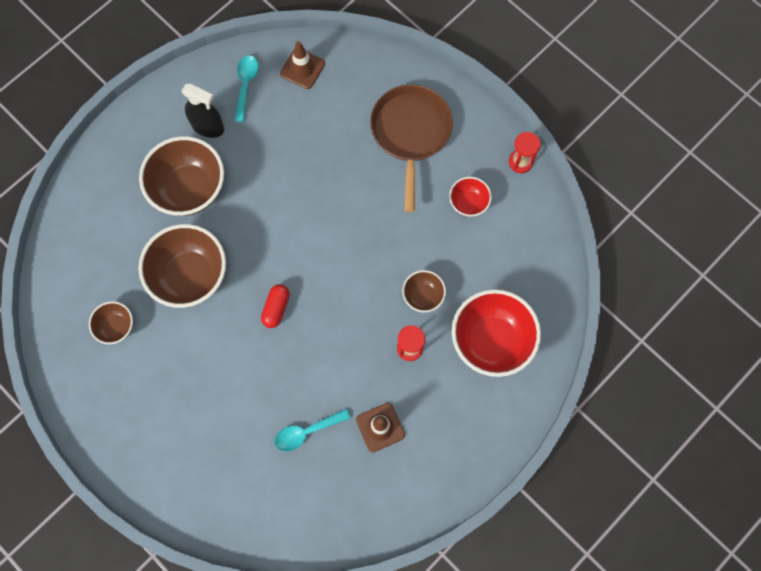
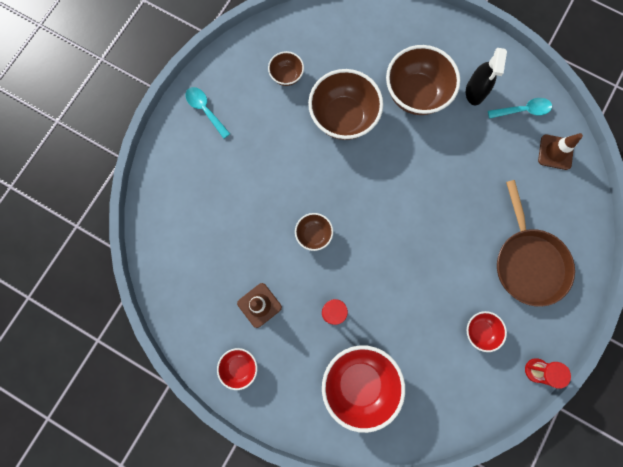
camera: 75 degrees right, 5 degrees up
(276, 308) = (336, 192): red capsule -> none
(306, 432) = (241, 246): turquoise spoon -> turquoise spoon (205, 110)
(410, 133) = (528, 262): brown pan -> brown pan turned 90 degrees clockwise
(423, 296) = (382, 312): brown bowl -> brown bowl (313, 234)
(442, 466) = (239, 367): none -> red bowl

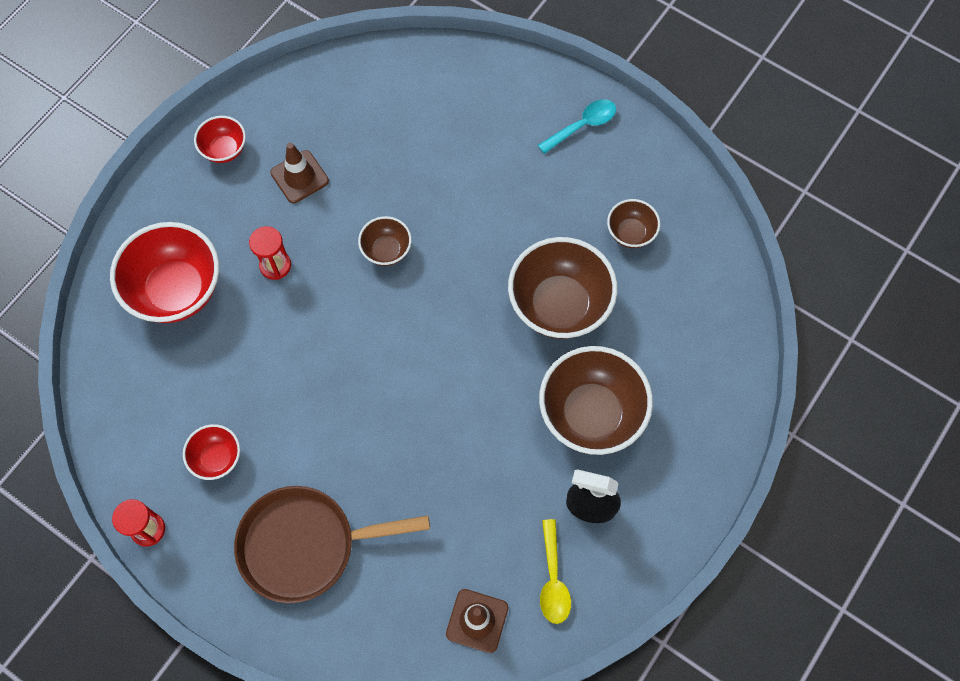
camera: 95 degrees right, 10 degrees down
(523, 110) = (553, 579): turquoise spoon -> yellow spoon

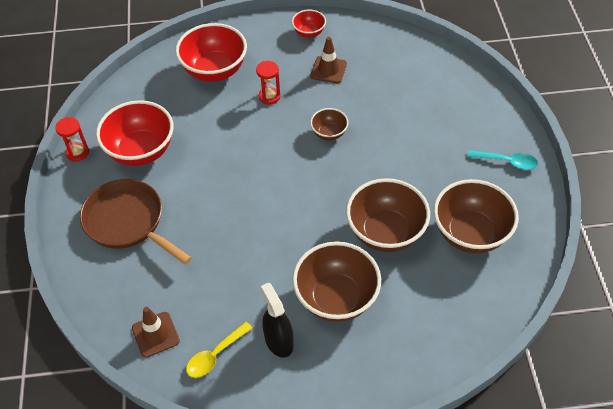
camera: 50 degrees right, 15 degrees down
(217, 458) = (141, 151): red bowl -> red bowl, size x1.97
(630, 233) = (470, 234): brown bowl -> brown bowl, size x1.97

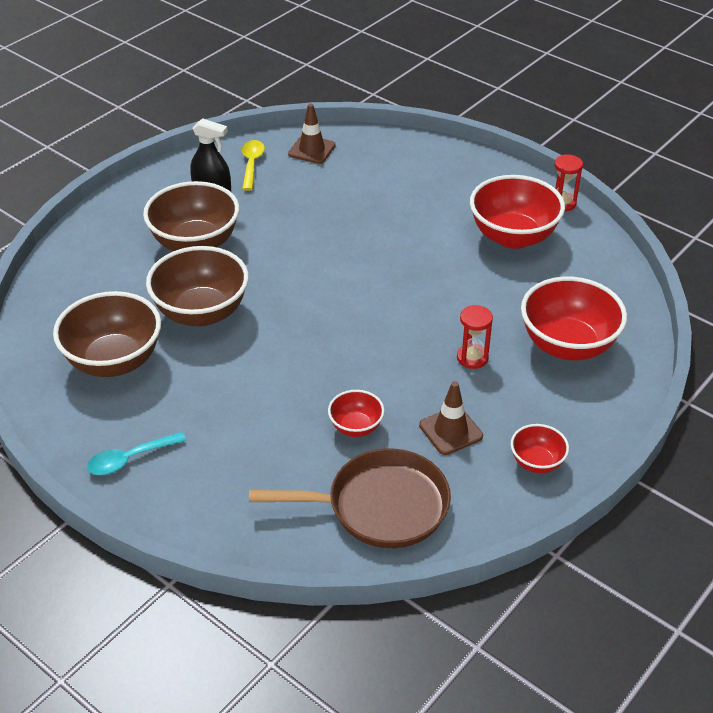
camera: 135 degrees right, 10 degrees down
(128, 222) = (437, 189): brown pan -> brown pan (379, 506)
(329, 133) = (361, 363): brown bowl -> none
(372, 101) = (356, 427): none -> red bowl

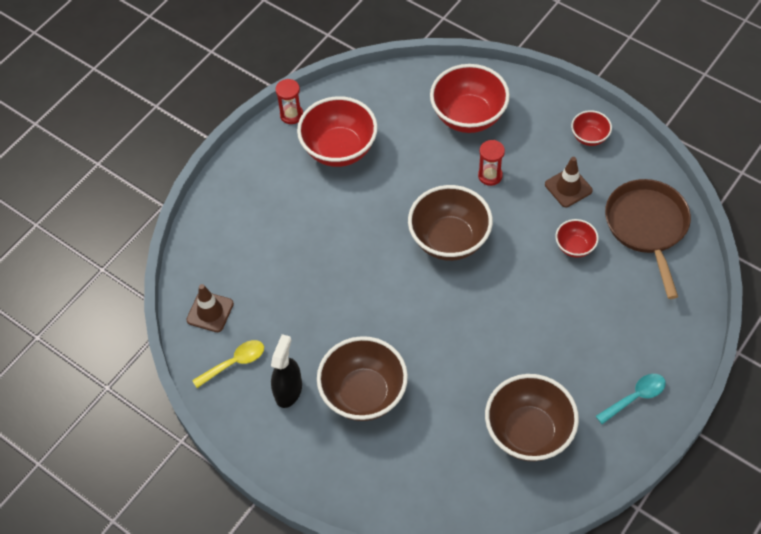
camera: 90 degrees left, 15 degrees up
(130, 459) = (635, 397): turquoise spoon -> turquoise spoon turned 90 degrees counterclockwise
(201, 312) = (459, 373): brown bowl -> brown bowl (449, 240)
(251, 164) = (234, 363): yellow spoon -> yellow spoon turned 150 degrees clockwise

